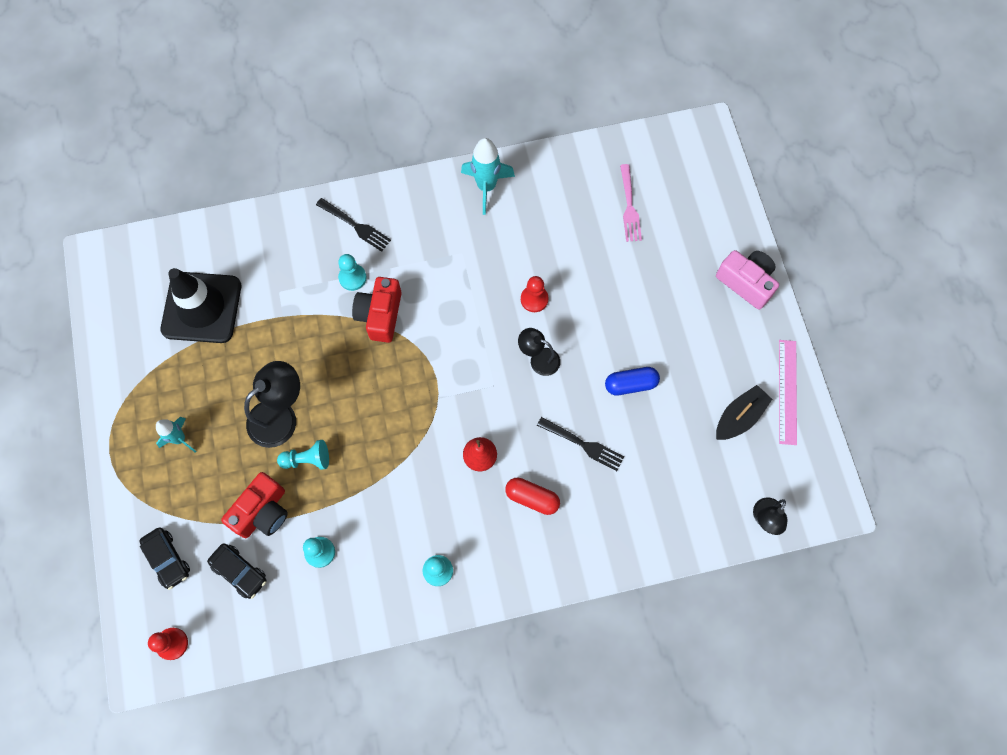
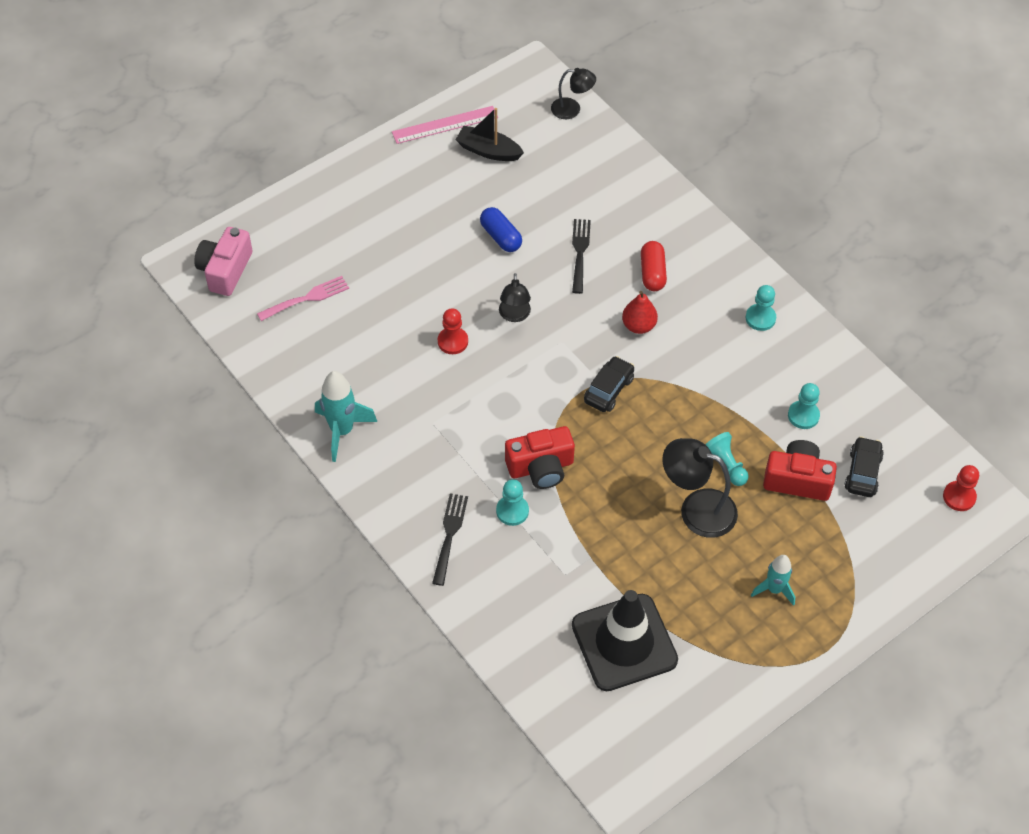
camera: 115 degrees left, 15 degrees down
(168, 559) = (891, 539): black car -> black car (608, 390)
(746, 282) = (348, 183): pink camera -> pink camera (225, 270)

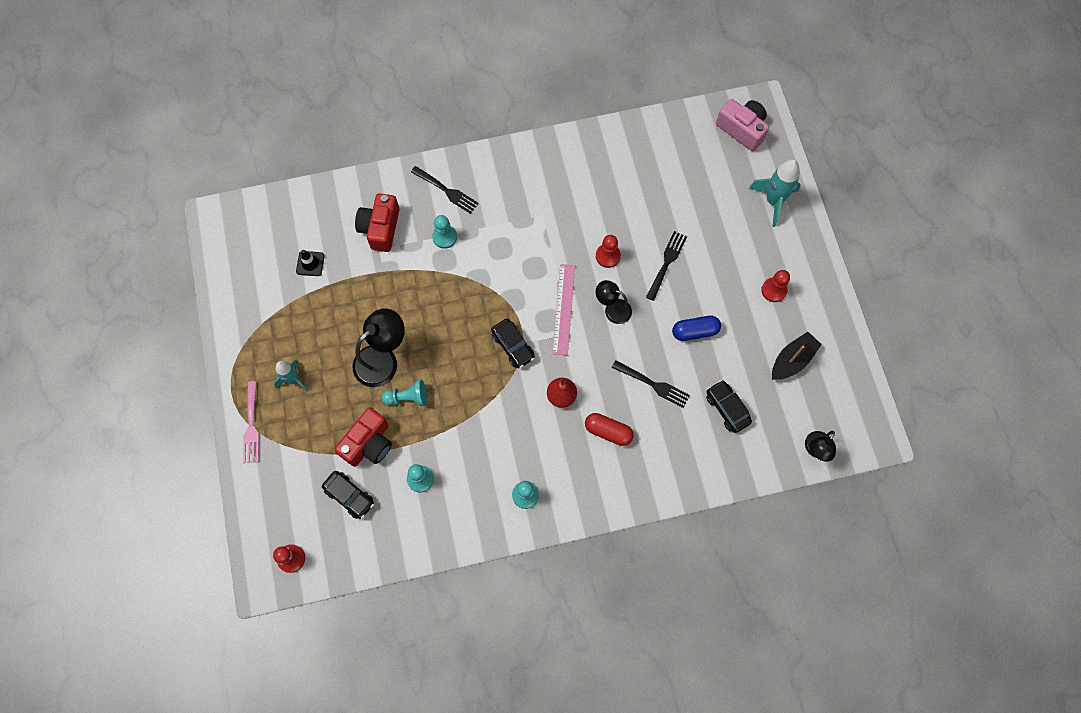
camera: 115 degrees right, 15 degrees up
(307, 298) = (692, 173): pink fork -> pink fork (251, 425)
(342, 431) = (563, 156): turquoise rocket -> turquoise rocket (773, 201)
(417, 186) = (773, 290): none -> red pawn
(433, 286) = (666, 263): none -> black fork
(445, 125) = (835, 338): pink ruler -> pink ruler (563, 309)
(541, 467) = (470, 270): red camera -> red camera (380, 228)
(570, 186) = (727, 408): none -> black car
(624, 642) = (310, 263): black traffic cone -> black traffic cone, size x0.40

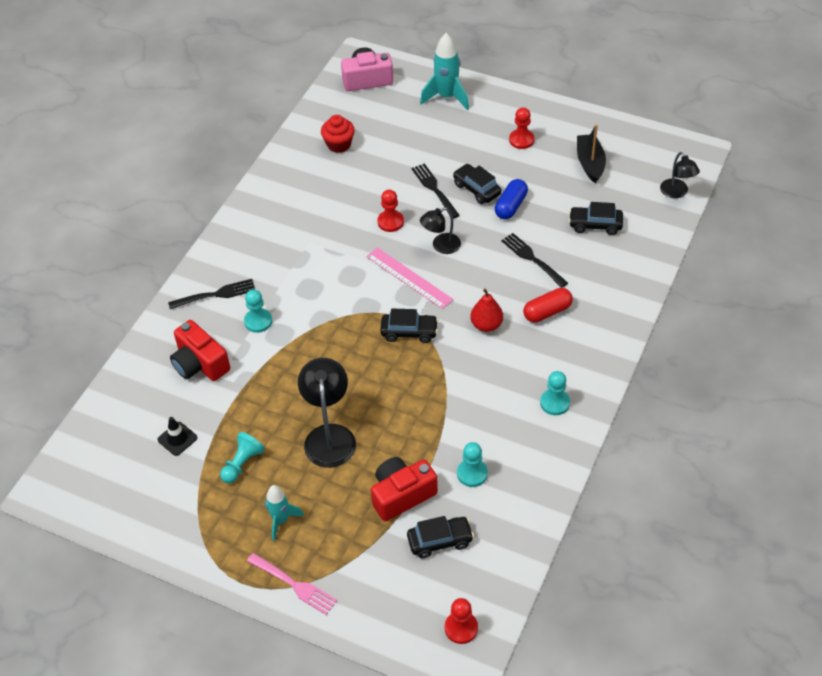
camera: 50 degrees left, 20 degrees down
(369, 443) = (401, 495): red camera -> red camera turned 105 degrees counterclockwise
(407, 398) = (385, 438): turquoise pawn -> turquoise pawn (242, 464)
(653, 385) = (532, 259): black fork -> black fork turned 105 degrees counterclockwise
(655, 161) = (339, 144): none -> red cupcake
(692, 294) = (476, 189): none -> black car

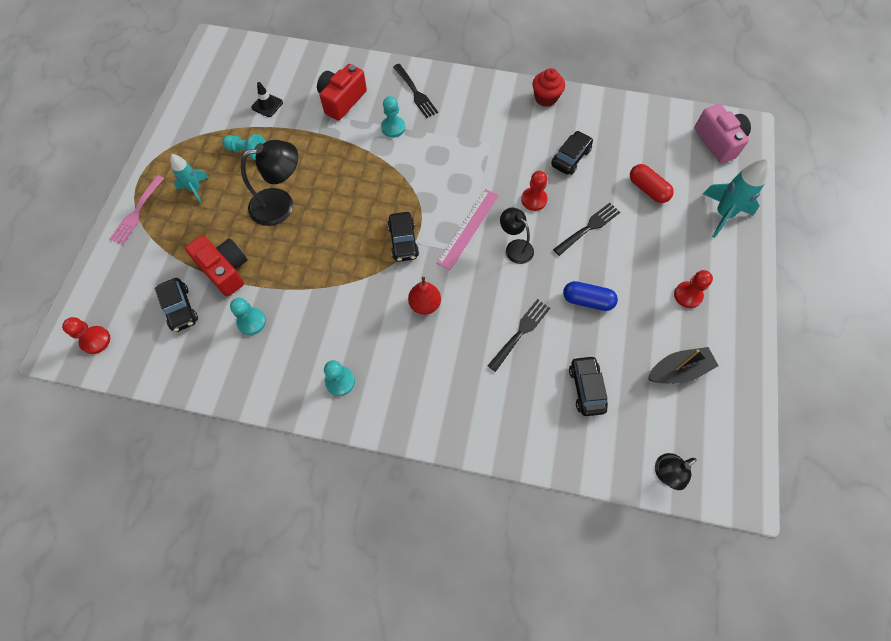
camera: 75 degrees right, 15 degrees up
(339, 144) = (620, 138): red cupcake -> red cupcake (545, 98)
(476, 189) = (601, 265): black car -> black car (570, 158)
(547, 312) = (453, 357): red capsule -> red capsule (647, 189)

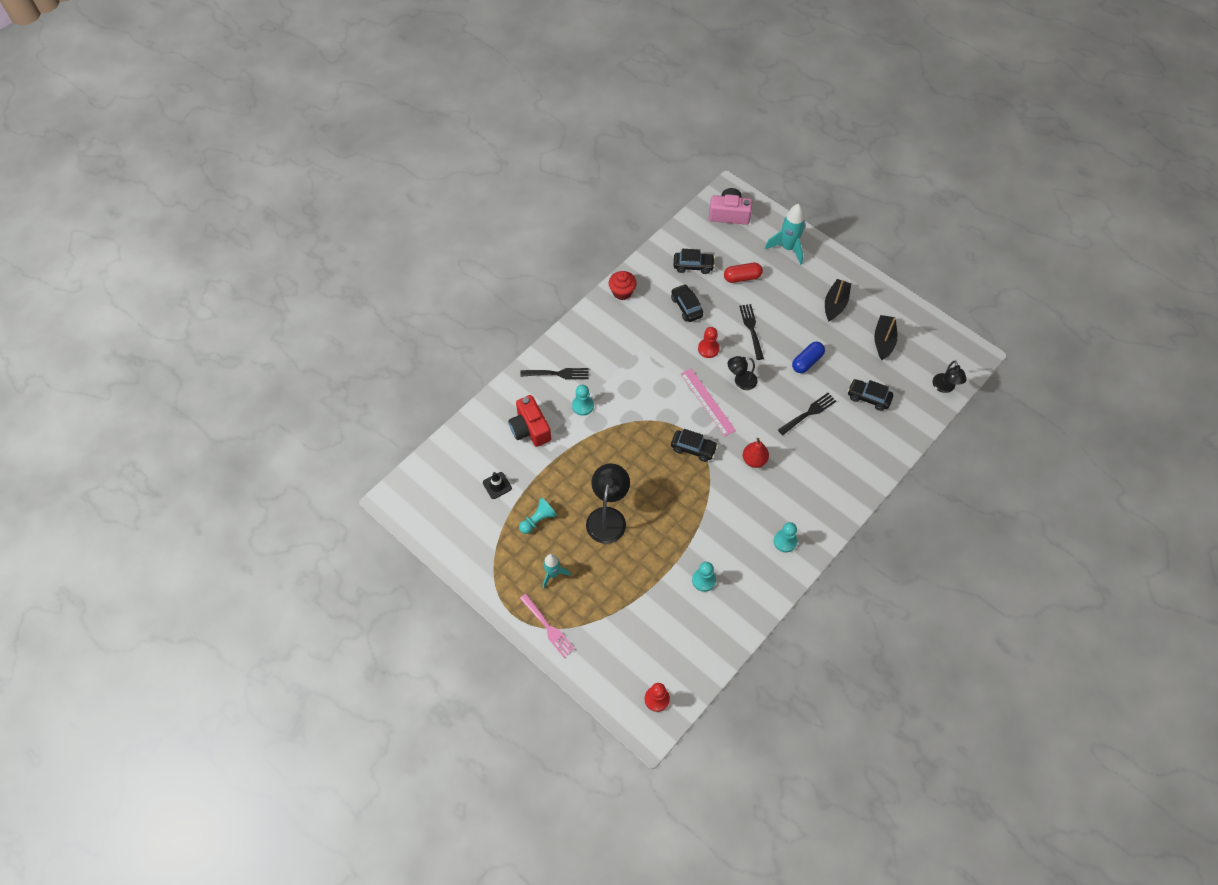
camera: 60 degrees left, 5 degrees down
(180, 308) = (663, 626): black car -> black car (693, 266)
(225, 270) = (646, 581): red camera -> none
(520, 332) = (808, 413): black fork -> black fork turned 75 degrees clockwise
(687, 295) = (835, 304): red pawn -> black boat

